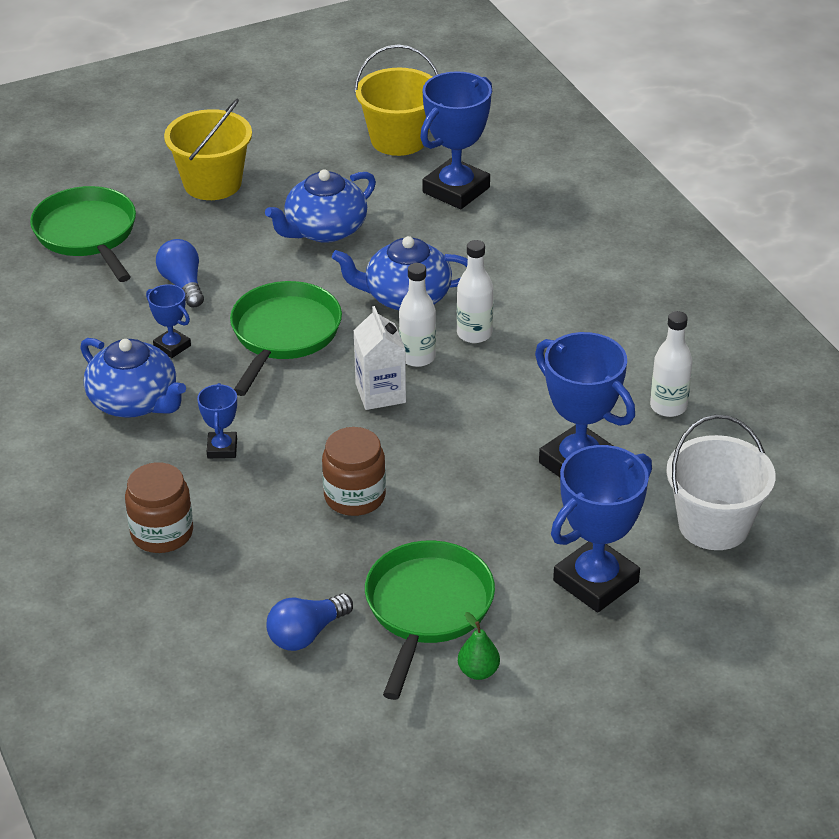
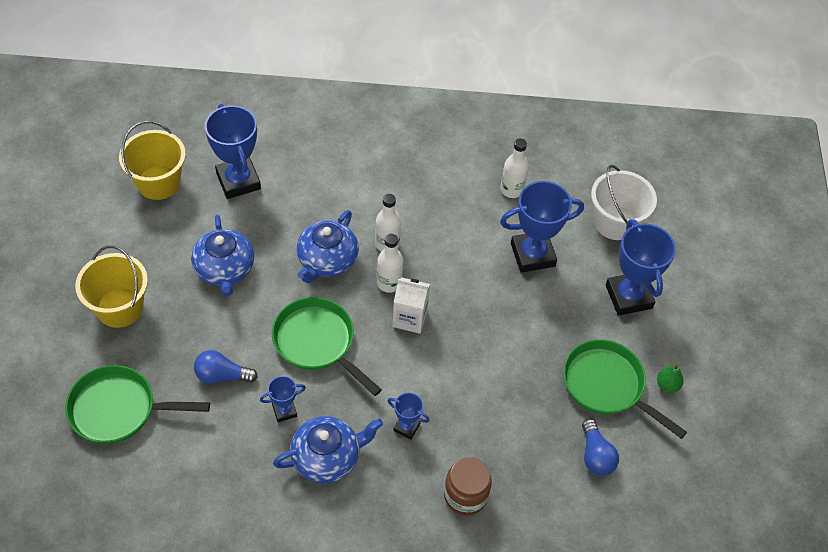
camera: 65 degrees left, 15 degrees up
(354, 496) = (494, 376): brown jar -> none

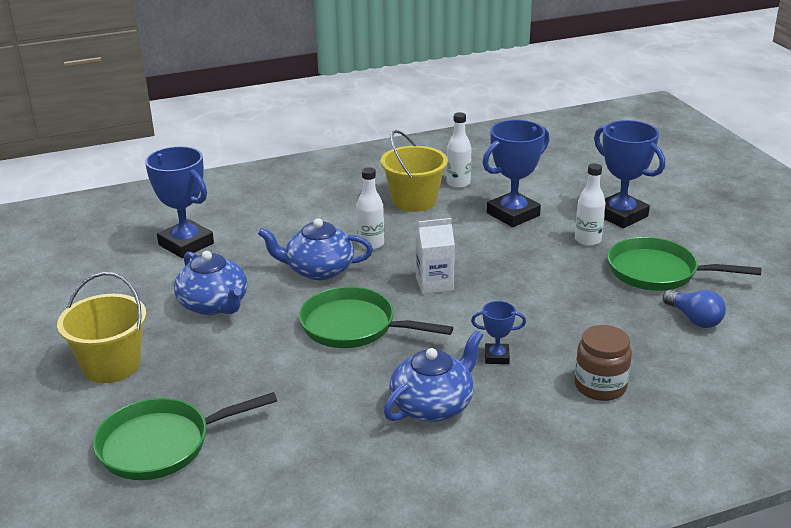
camera: 20 degrees left, 25 degrees down
(158, 182) = (98, 267): yellow bucket -> yellow bucket (414, 201)
(222, 375) = (267, 380): blue light bulb -> none
(284, 411) = (358, 385): blue trophy -> none
(327, 260) = (318, 270): blue teapot -> blue teapot turned 90 degrees clockwise
(389, 283) = (394, 267): white bottle -> white bottle (587, 240)
(615, 222) = (566, 178): white bucket -> none
(667, 385) = (709, 256): green pear -> none

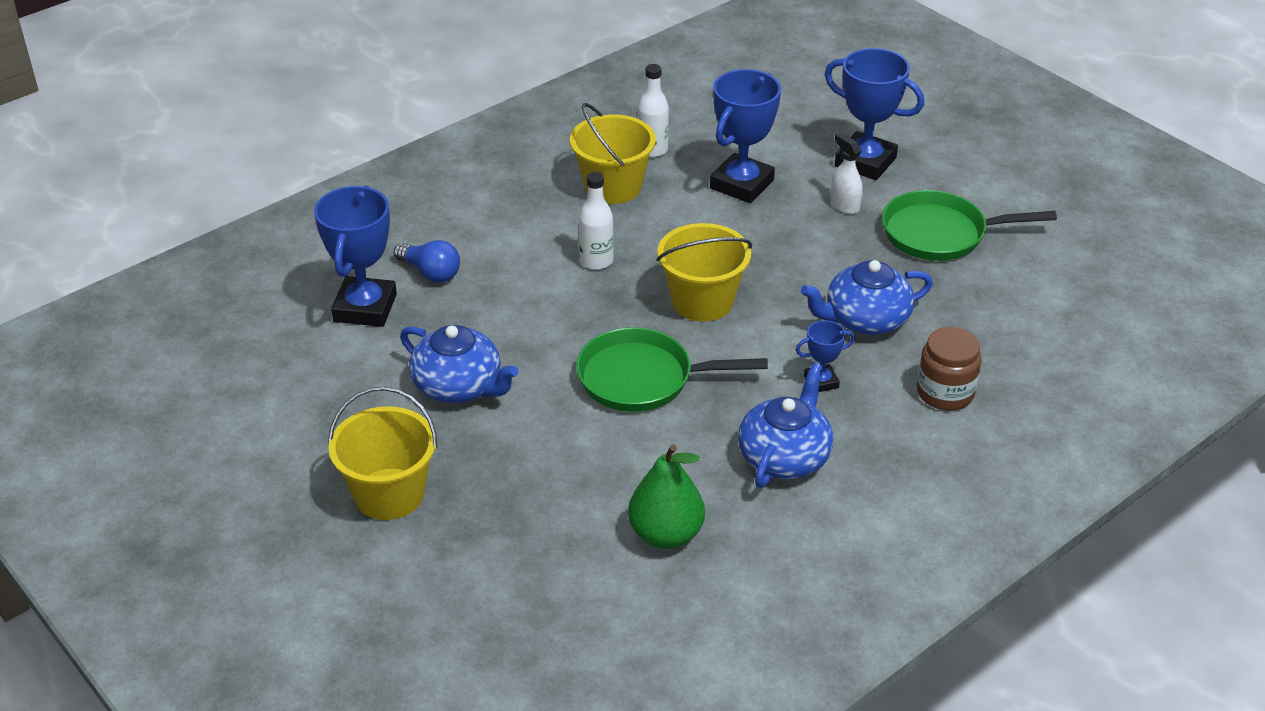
camera: 20 degrees left, 10 degrees up
(162, 444) = (518, 576): green pan -> none
(186, 244) = (365, 308): blue trophy -> blue trophy turned 75 degrees clockwise
(298, 441) = (666, 534): none -> green pear
(318, 270) = (555, 311): blue teapot -> blue teapot (865, 319)
(434, 284) = (702, 301): white carton -> yellow bucket
(587, 240) = (844, 205): white bottle -> white spray bottle
(694, 319) = (1003, 287): blue light bulb -> blue light bulb (430, 273)

